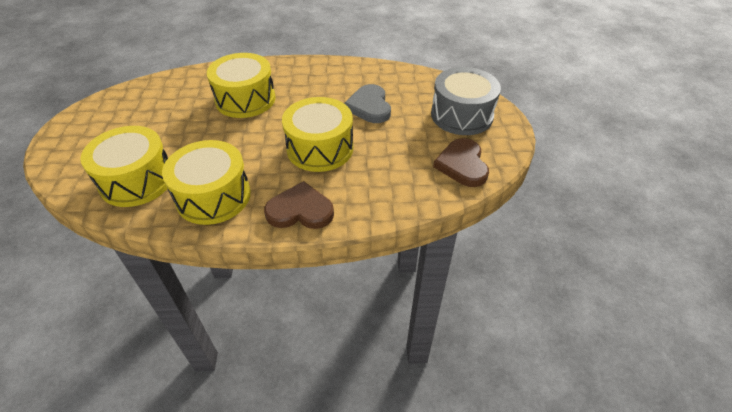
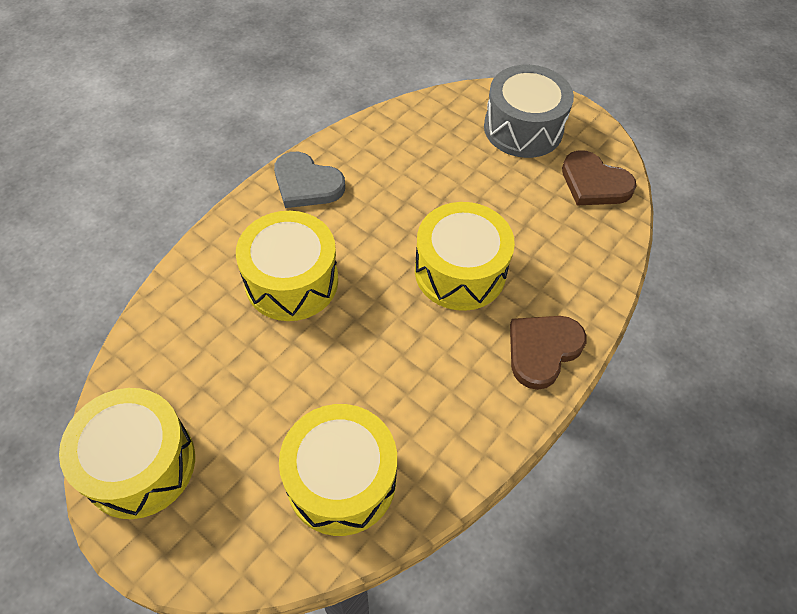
camera: 50 degrees left, 10 degrees up
(213, 196) = (447, 415): yellow drum -> yellow drum (140, 464)
(369, 106) = (432, 184): grey heart -> grey heart (306, 184)

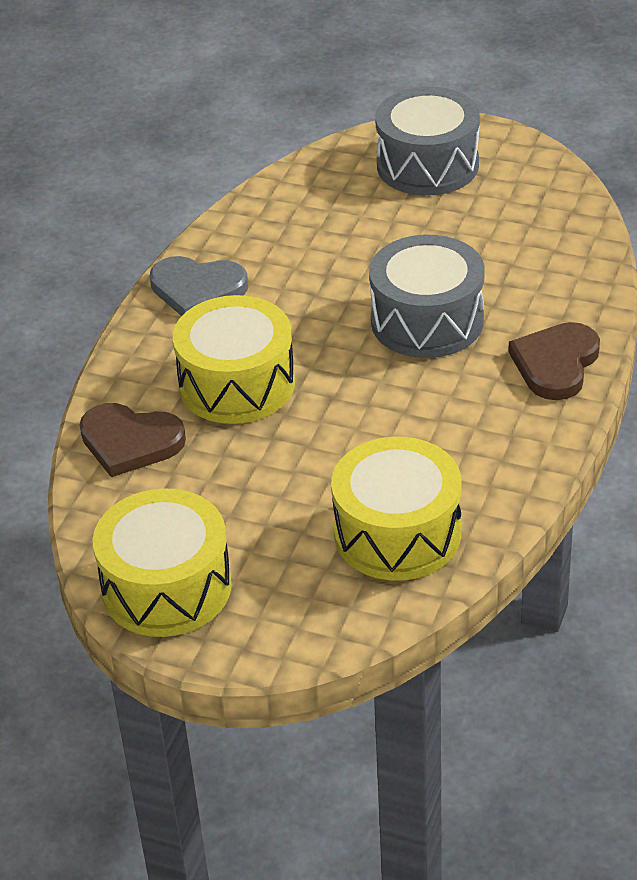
camera: 15 degrees left, 15 degrees down
(460, 271) = (427, 321): yellow drum -> grey drum
(594, 183) = (538, 196): brown heart -> brown heart (130, 442)

